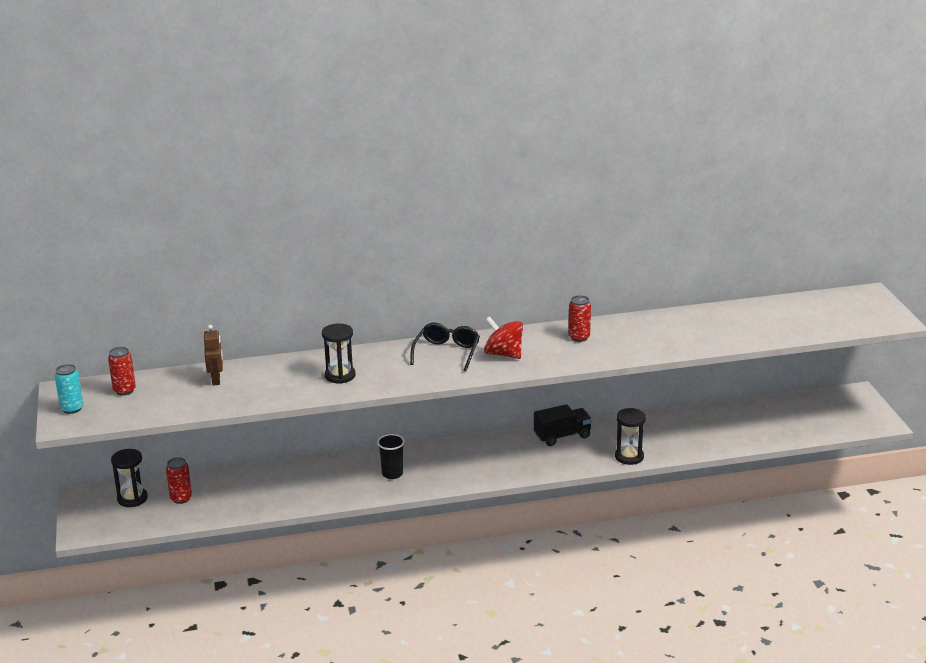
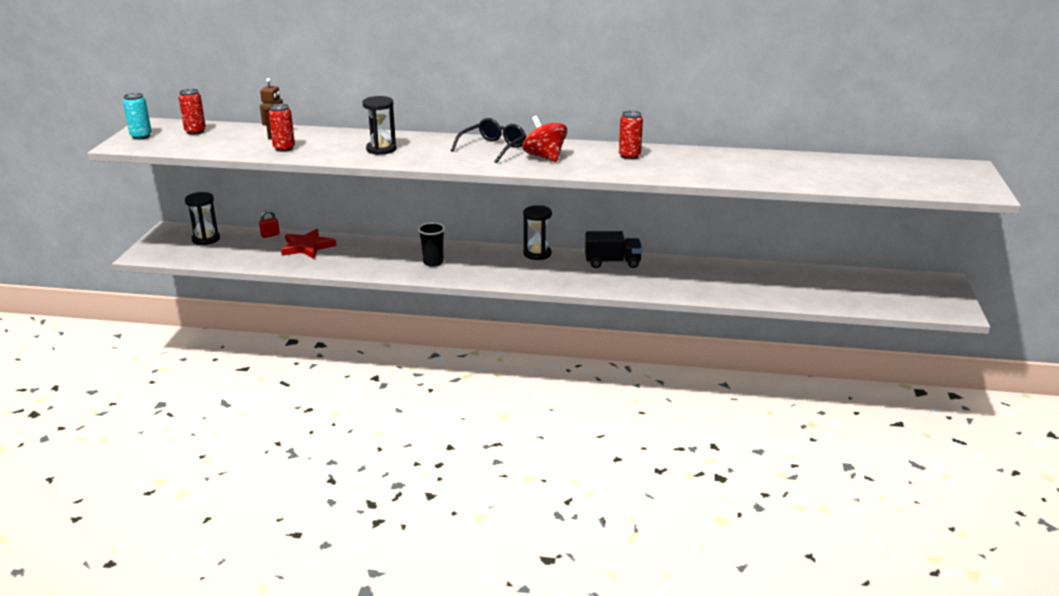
camera: 20 degrees right, 0 degrees up
(181, 498) = (243, 246): red can -> red can (284, 148)
(198, 478) = (270, 235): none -> red padlock
(249, 484) = (307, 247): none -> red star
(629, 457) = (665, 290): black hourglass -> black hourglass (537, 254)

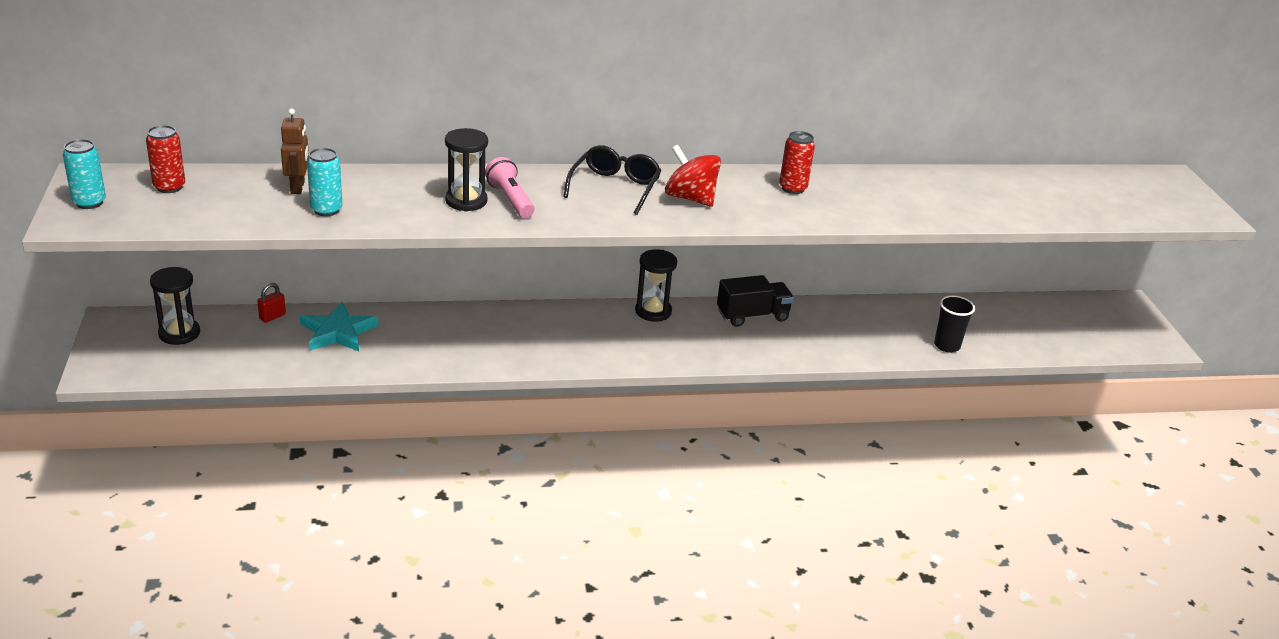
camera: 20 degrees left, 5 degrees up
(284, 148) = (326, 210): red can -> turquoise can
(307, 247) = (338, 332): red star -> turquoise star
(412, 150) = (510, 200): none -> pink flashlight
(433, 262) = (526, 340): black cup -> black cup (946, 346)

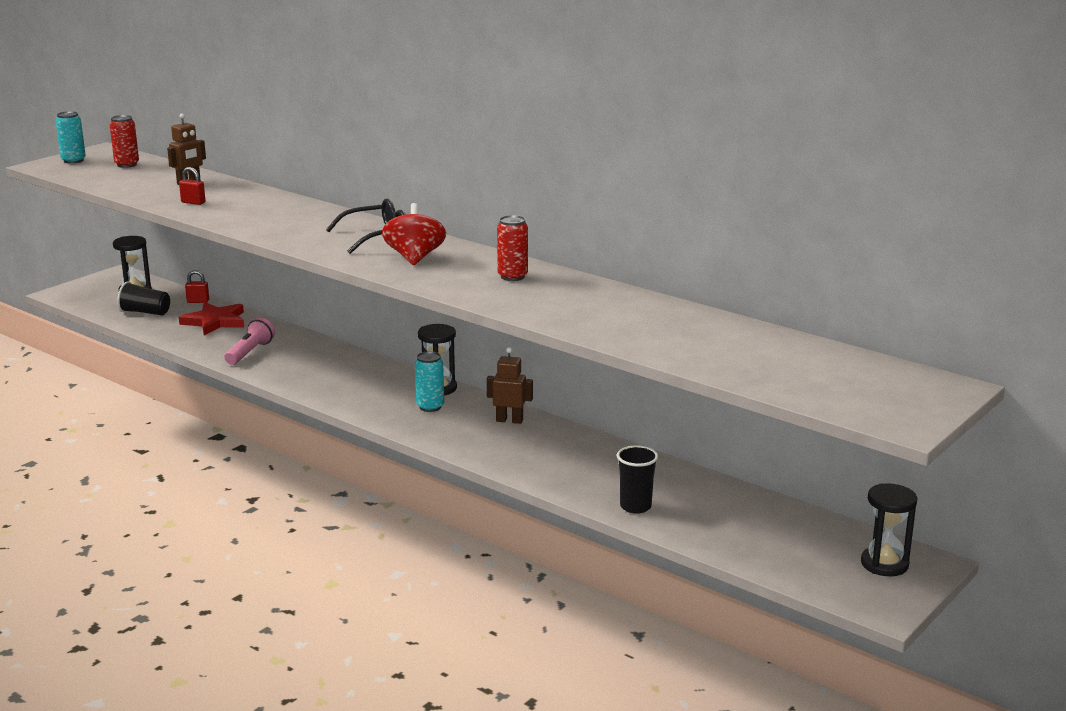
camera: 50 degrees right, 10 degrees down
(244, 353) = (145, 312): none -> black cup
(326, 210) = (174, 196): turquoise can -> turquoise can (430, 407)
(338, 332) = (215, 322): turquoise star -> red star
(364, 210) = (193, 202): none -> red padlock
(466, 201) = (263, 215): black hourglass -> black hourglass (884, 564)
(510, 200) = (291, 223): pink flashlight -> pink flashlight (250, 352)
(752, 316) = (509, 420): black truck -> brown robot

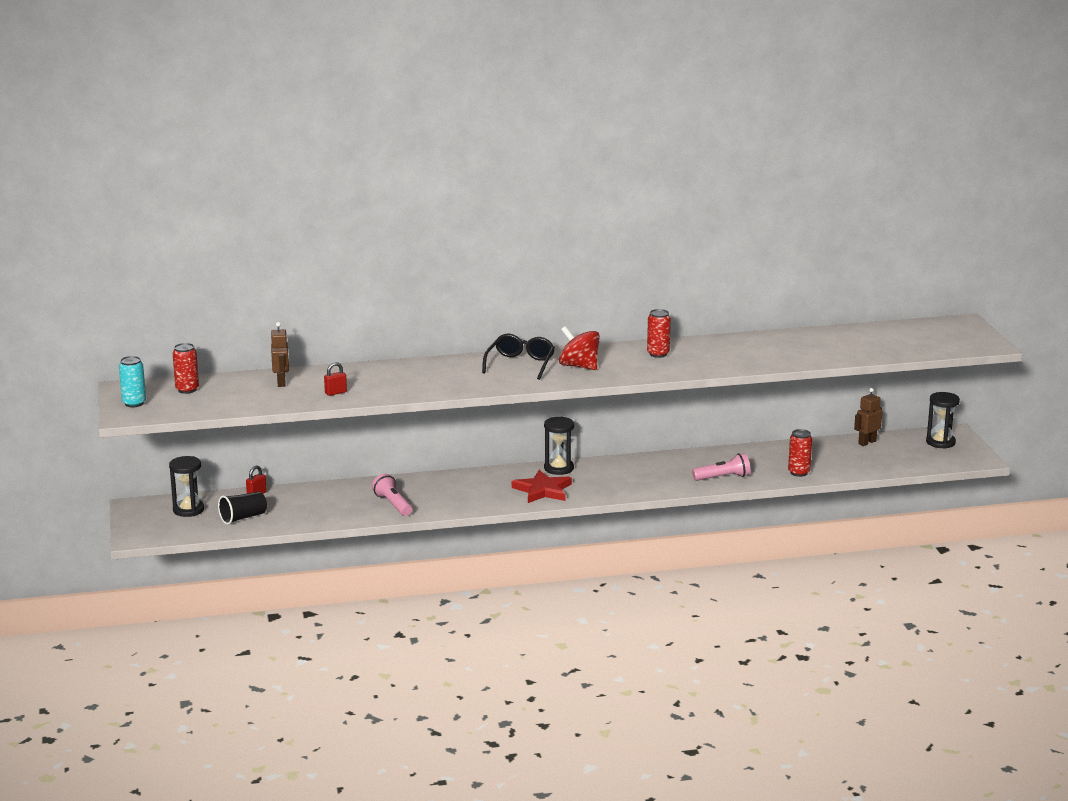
camera: 50 degrees left, 0 degrees up
(215, 322) = (311, 500): red star -> red star (543, 490)
(430, 407) = (582, 479): turquoise can -> none
(509, 420) = (640, 465): brown robot -> brown robot (867, 442)
(550, 470) = (723, 477): none -> pink flashlight
(635, 506) = (799, 472): black cup -> red can

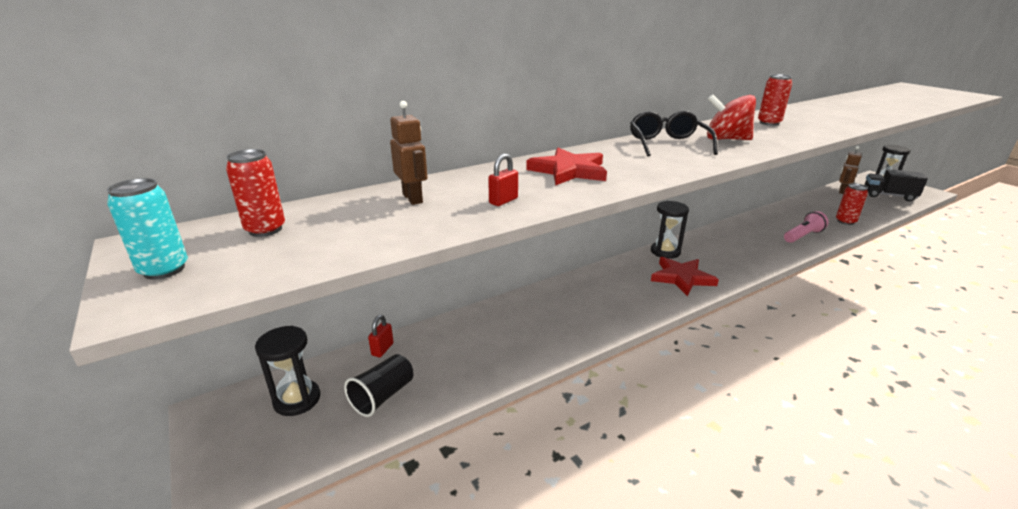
camera: 20 degrees left, 5 degrees up
(393, 504) = (555, 329): pink flashlight -> none
(406, 377) = (569, 171): none -> red star
(914, 456) = (889, 196): none -> black truck

